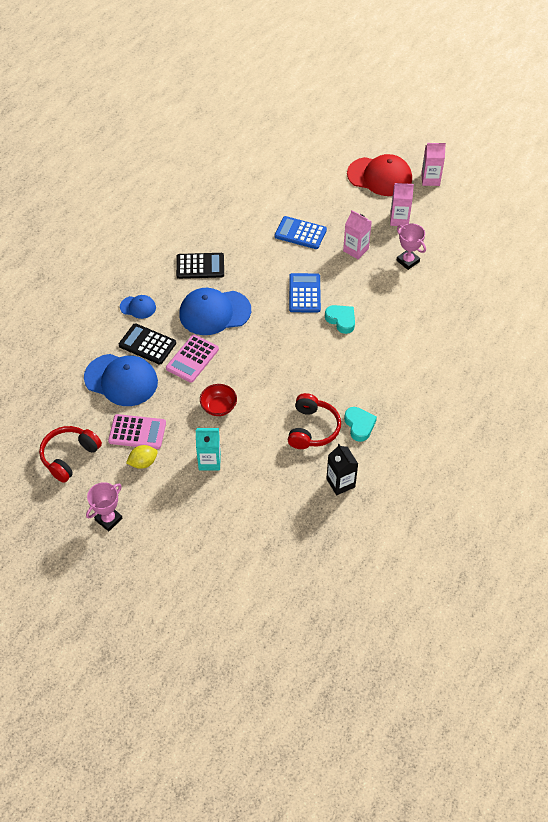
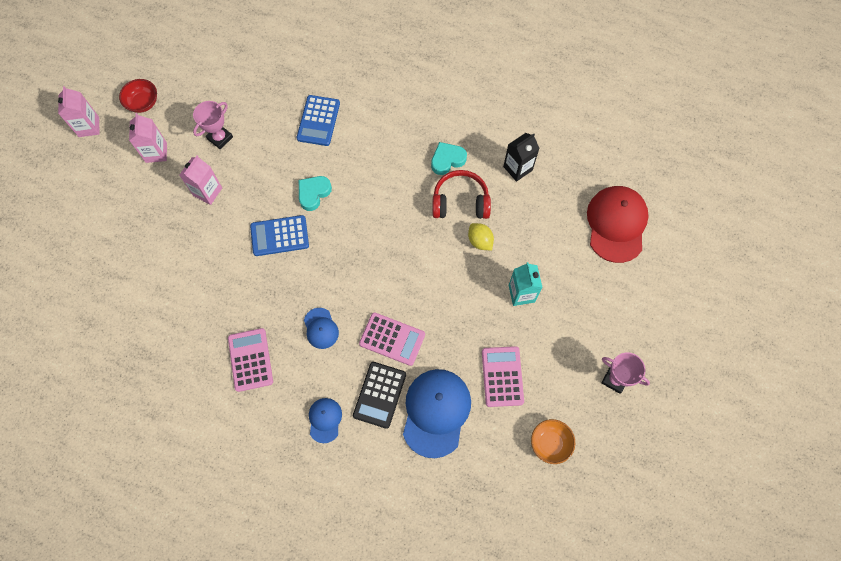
camera: 100 degrees left, 15 degrees up
(69, 456) = (550, 443): red headphones -> orange bowl
(143, 462) = (539, 361): yellow lemon -> yellow lemon (480, 241)
(200, 266) = (250, 360): black calculator -> pink calculator
(214, 312) = (321, 328): blue cap -> blue cap, size x0.50
(218, 407) = (452, 297): red bowl -> red bowl (143, 103)
(300, 233) = (186, 254): blue calculator -> blue calculator (318, 121)
(380, 177) = (86, 180): red cap -> red cap (616, 224)

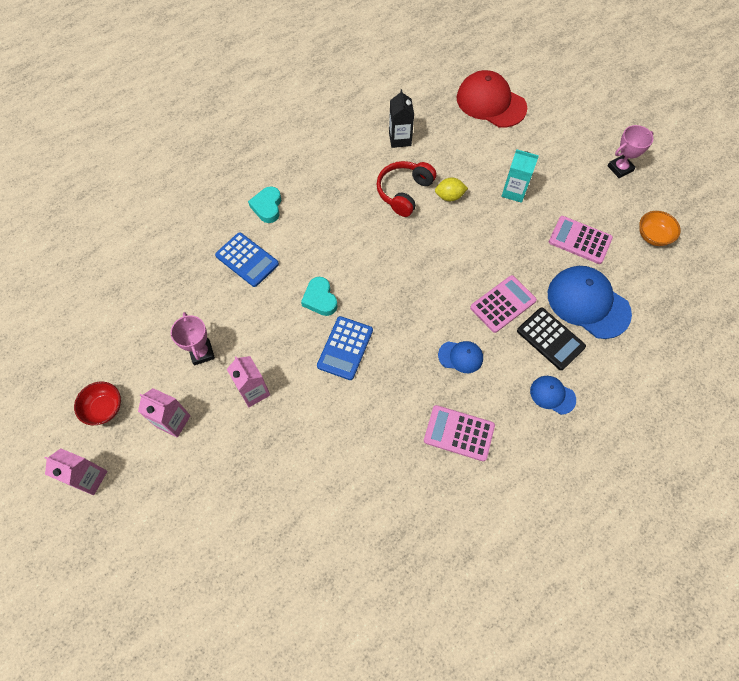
camera: 60 degrees left, 5 degrees down
(447, 160) = (358, 182): turquoise heart -> turquoise heart (267, 207)

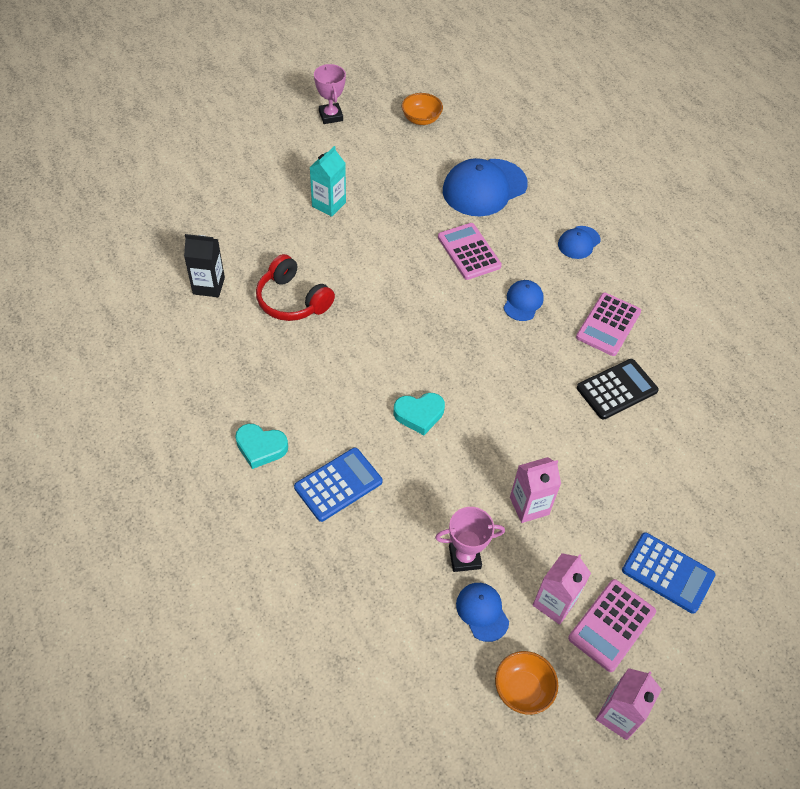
camera: 80 degrees left, 10 degrees down
(104, 408) = (523, 689): red bowl -> orange bowl
(160, 372) = (482, 612): none -> blue cap
(345, 348) = (491, 402): blue calculator -> blue calculator (667, 573)
(449, 196) = (314, 260): yellow lemon -> none
(491, 102) = (192, 189): red cap -> none
(550, 339) = (517, 226): black calculator -> black calculator (617, 389)
(580, 240) = (409, 172): pink calculator -> pink calculator (611, 625)

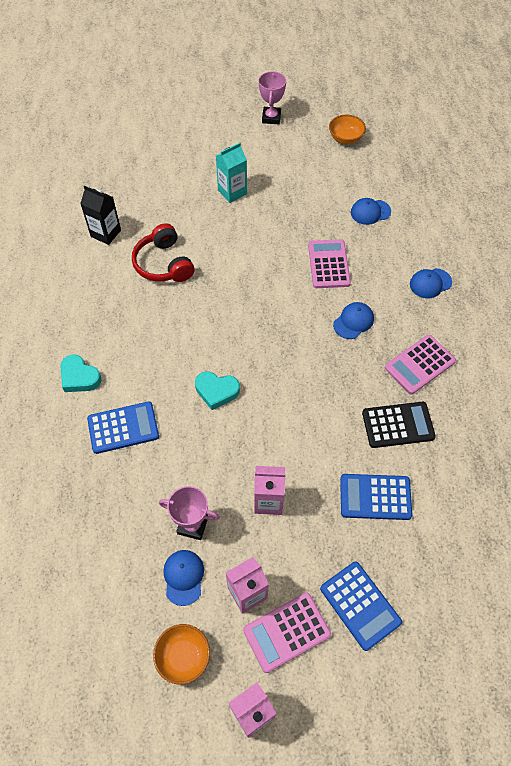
camera: 25 degrees right, 5 degrees up
(484, 188) = (370, 212): blue cap -> blue cap, size x0.50
(630, 465) = (375, 497): none -> blue calculator

